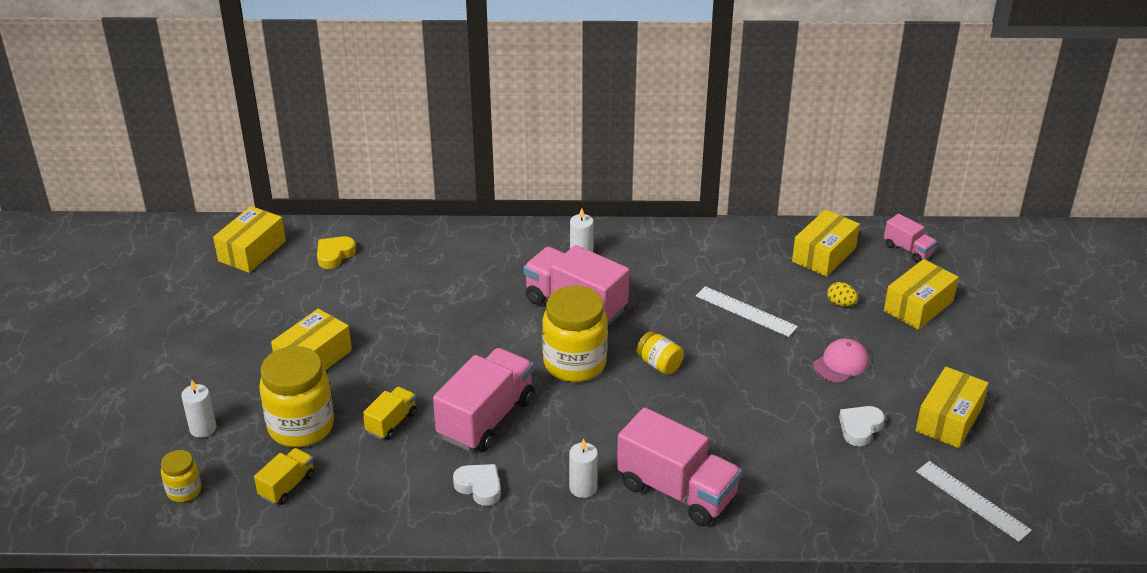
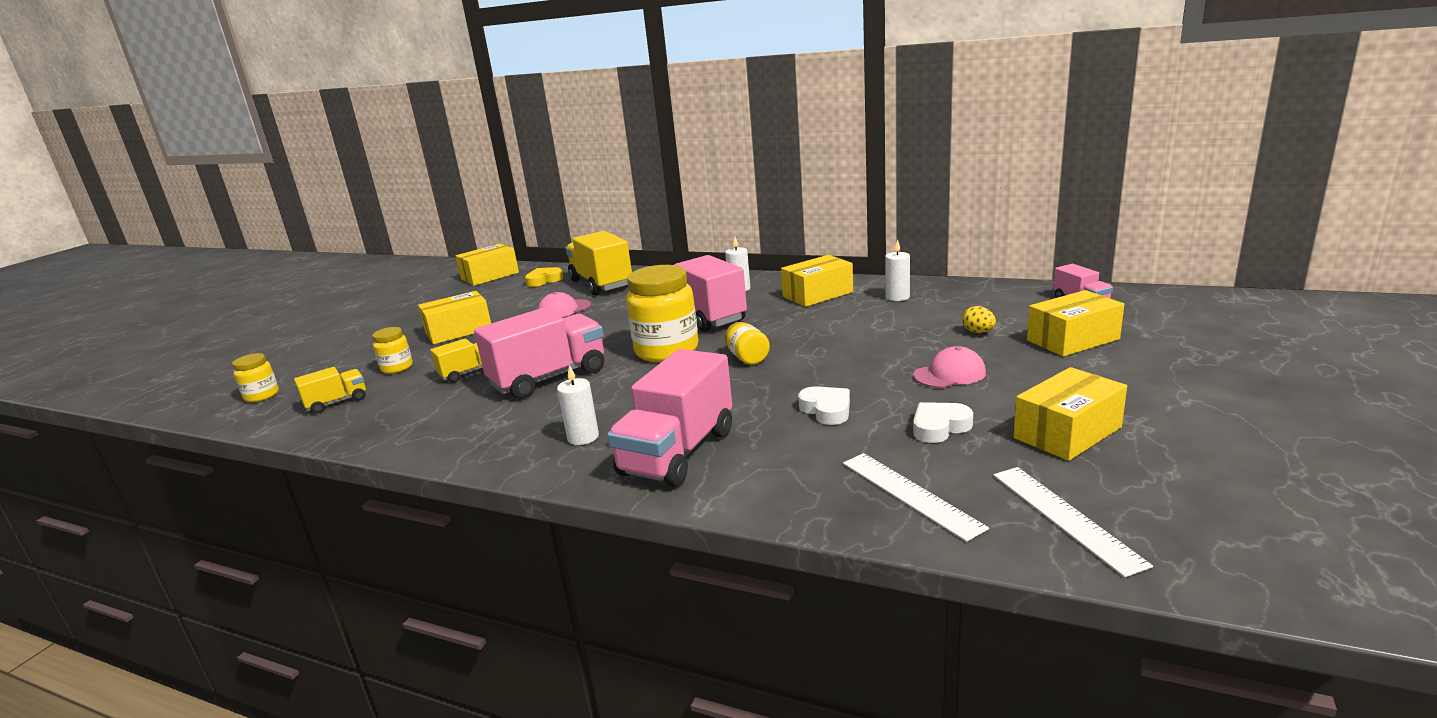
camera: 25 degrees right, 15 degrees down
(203, 428) = (328, 361): white candle -> white candle (897, 297)
(301, 427) = (397, 368): yellow jar -> yellow jar, size x0.50
(408, 308) = (564, 309): none -> pink cap
(414, 256) = (601, 284): none -> yellow truck
(479, 487) = (488, 423): white heart -> white heart (826, 410)
(677, 490) = (678, 452): pink truck -> pink truck turned 60 degrees clockwise
(746, 311) = (868, 330): white ruler -> white ruler (910, 494)
(824, 254) = (980, 300): yellow box -> yellow box (817, 294)

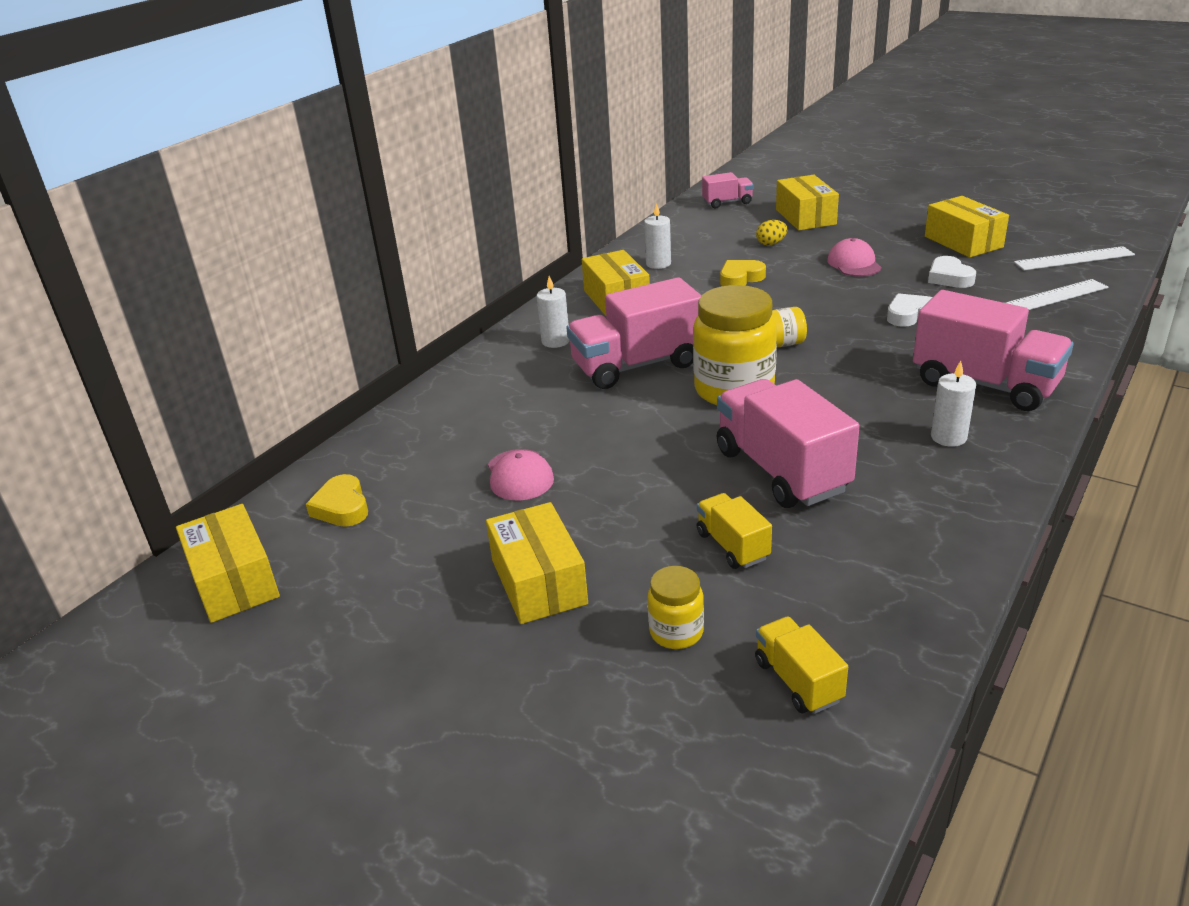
camera: 80 degrees left, 10 degrees up
(262, 396) = (733, 812): yellow jar -> none
(601, 284) = (425, 446): yellow truck -> none
(882, 329) = (740, 278): none -> yellow heart

